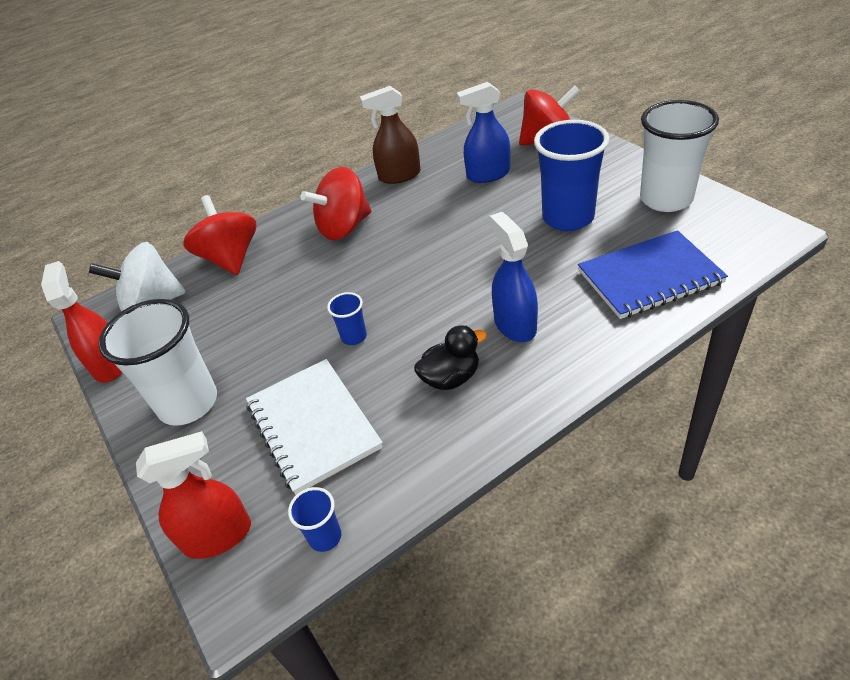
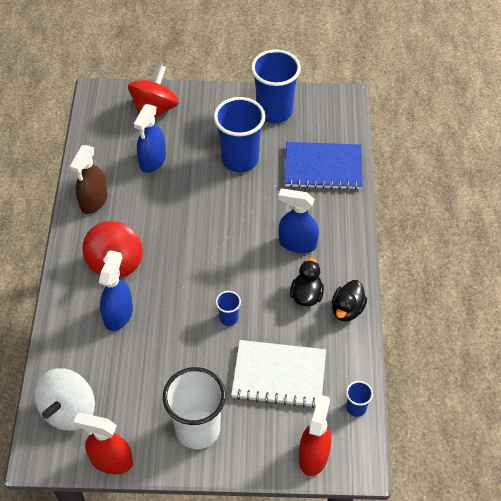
camera: 60 degrees left, 10 degrees up
(231, 258) = (71, 342): red spinning top -> none
(286, 265) = (118, 314): none -> blue spray bottle
(470, 429) = (347, 309): none -> black duck
(649, 277) = (323, 167): blue notebook -> blue notebook turned 75 degrees clockwise
(666, 199) = (274, 111): white cup -> blue cup

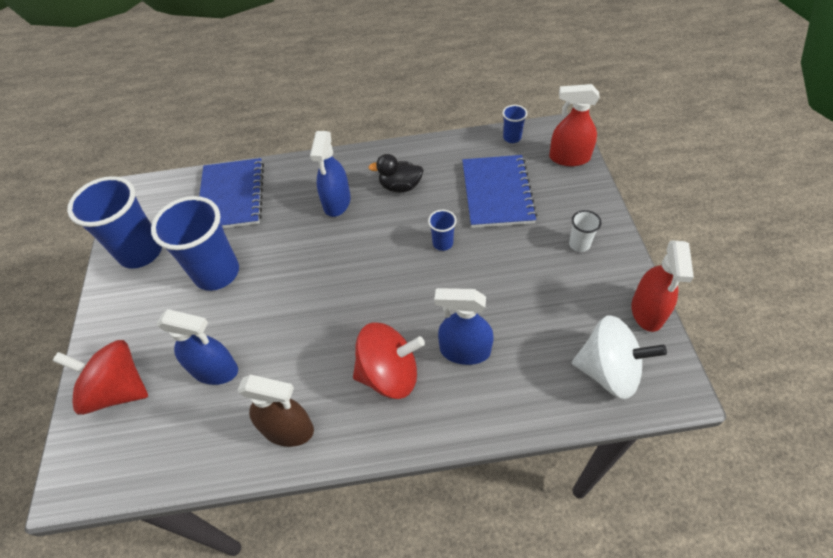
camera: 95 degrees left, 0 degrees up
(197, 429) = (579, 244): white cup -> white cup, size x0.45
(279, 375) = (497, 193): white notebook -> blue notebook
(347, 309) = (410, 156): black duck -> none

